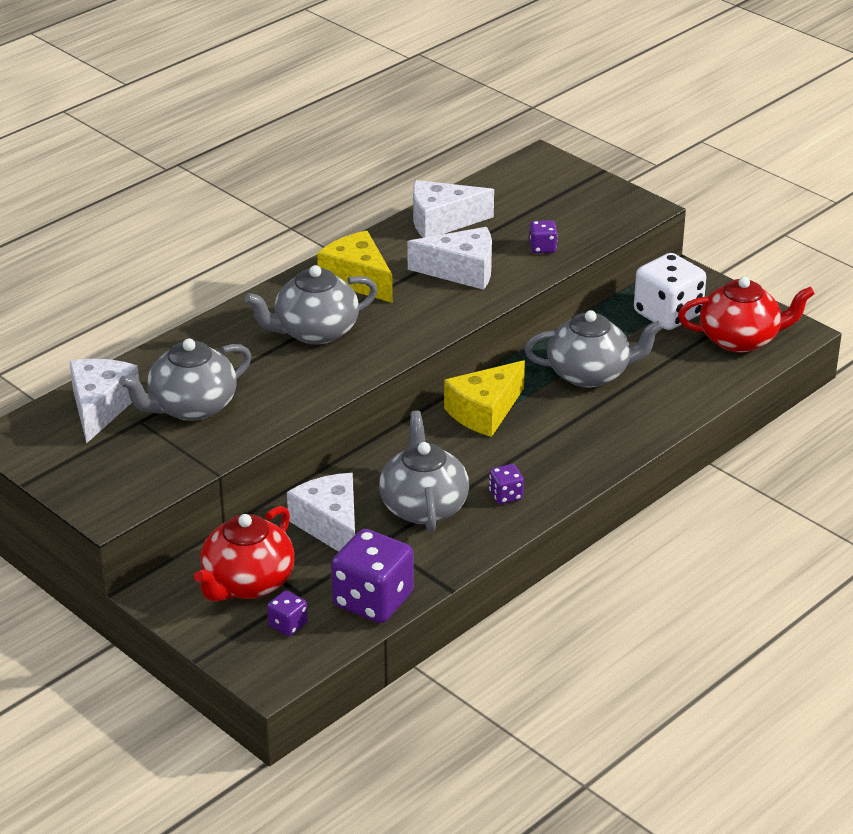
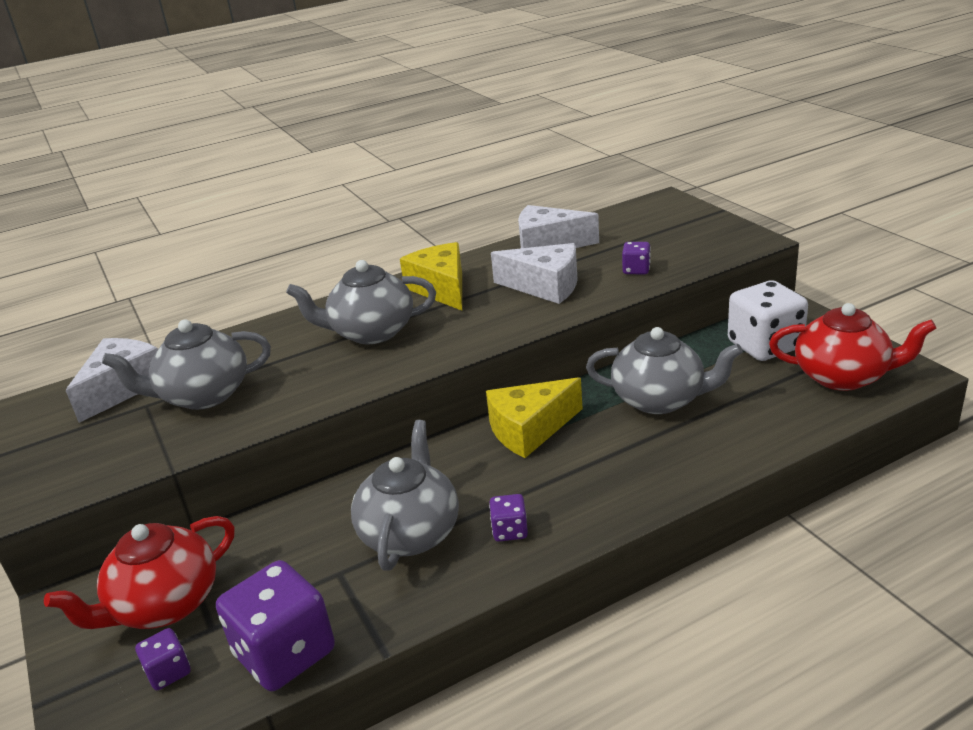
camera: 20 degrees right, 5 degrees down
(331, 526) = (298, 543): white cheese -> none

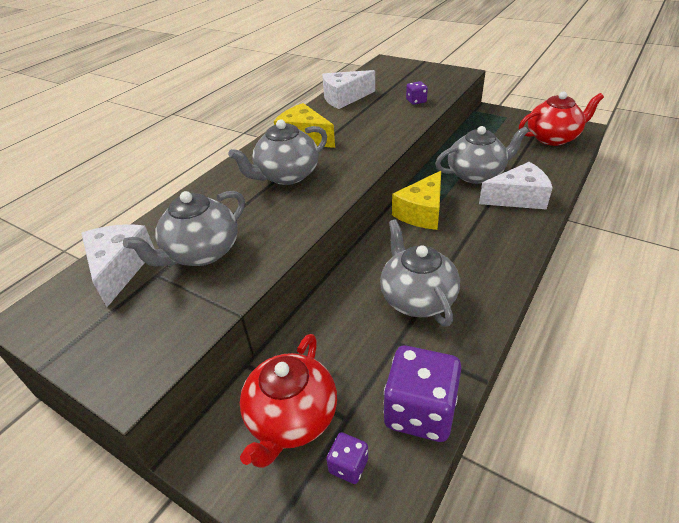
camera: 30 degrees left, 10 degrees up
(510, 531) = (476, 274): purple dice -> none
(545, 286) = (372, 121): white cheese -> white cheese (518, 198)
(765, 346) = (498, 132): white dice -> none

